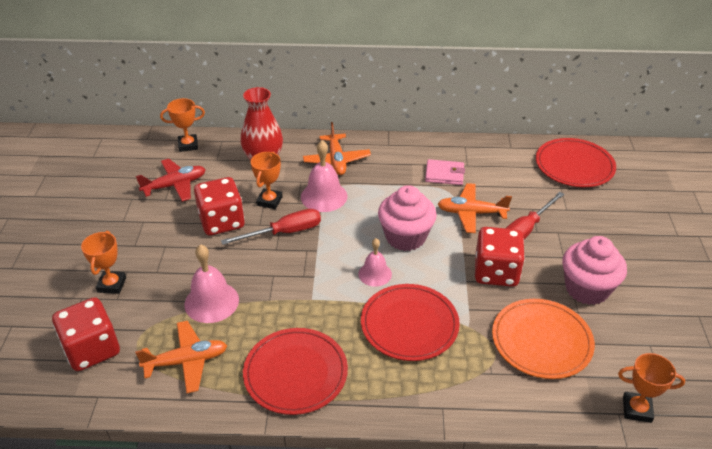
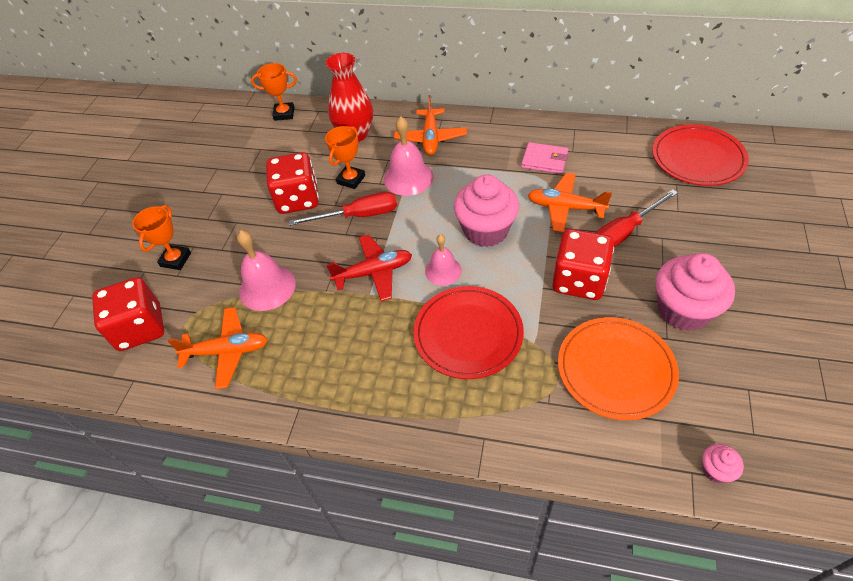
camera: 15 degrees right, 10 degrees up
(175, 185) = (261, 156): red plane -> red plane (374, 272)
(295, 373) = (334, 377): red plate -> none
(637, 409) = (716, 470): orange trophy -> pink cupcake

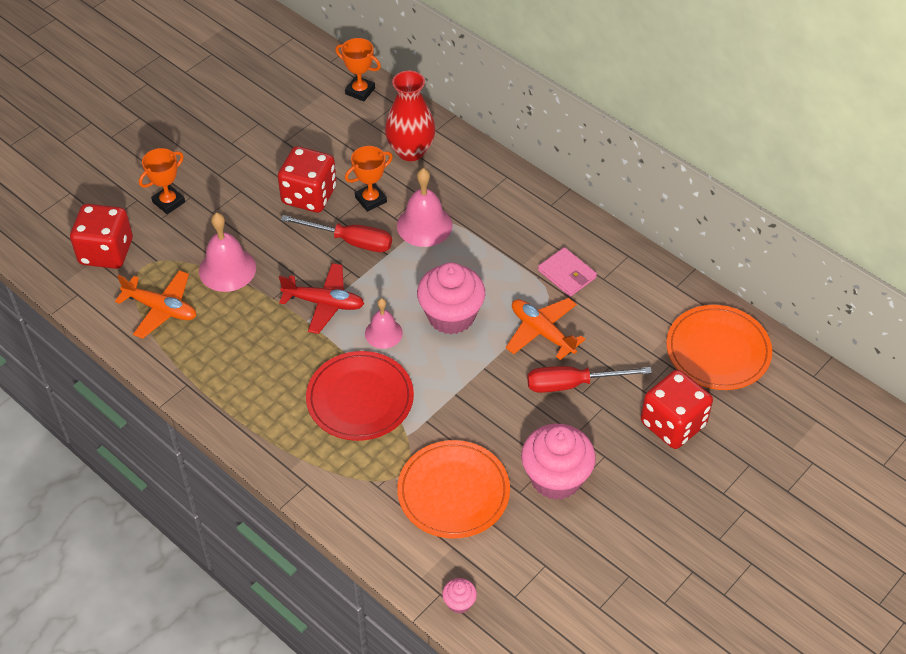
camera: 25 degrees right, 0 degrees up
(430, 138) = (479, 192): orange plane -> none
(579, 280) = (492, 405): red dice -> red dice (673, 424)
(698, 158) = (718, 350): red plate -> orange plate

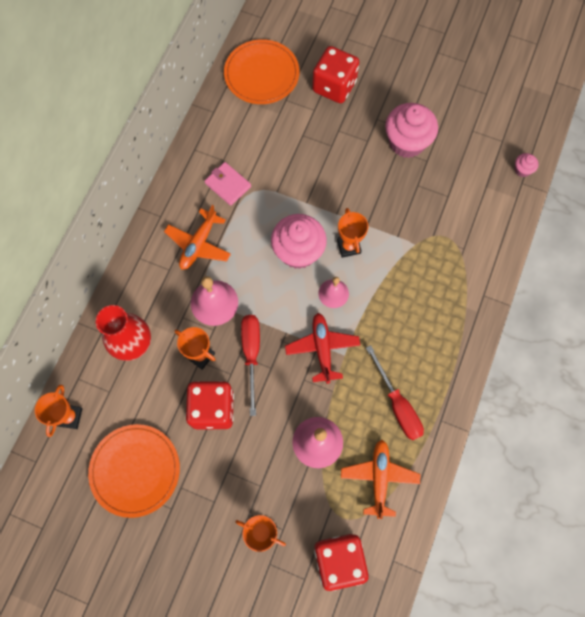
camera: 110 degrees left, 20 degrees up
(360, 398) = (398, 287): red plate -> none
(435, 366) = (348, 246): none -> orange trophy
(453, 492) = (446, 199): orange plate -> orange plate (135, 470)
(542, 332) = (289, 185): orange plane -> orange plane (199, 244)
(567, 274) = (228, 185): pink wallet -> pink wallet turned 75 degrees counterclockwise
(573, 384) = (326, 153): red screwdriver -> red screwdriver (397, 404)

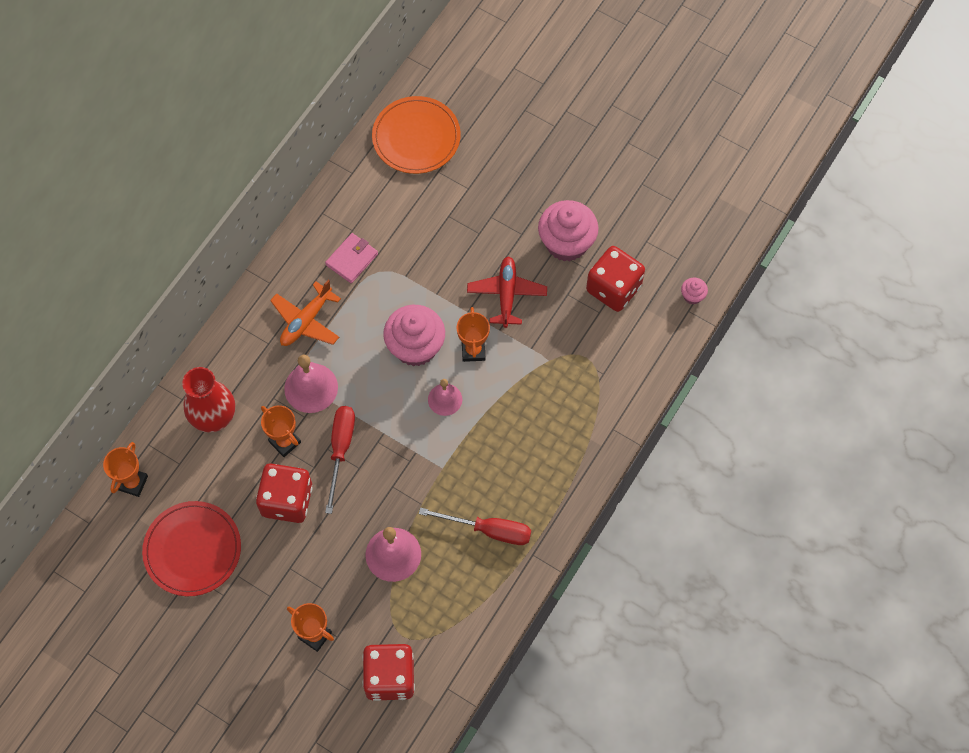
camera: 10 degrees right, 5 degrees down
(135, 470) = (192, 550): orange plate -> red plate
(228, 185) = (352, 259): pink wallet -> pink wallet turned 75 degrees clockwise
(322, 348) = (419, 457): red plane -> red plane (506, 294)
(334, 86) = (497, 165): red dice -> red dice (613, 288)
(379, 478) = (451, 602): orange plane -> none
(397, 404) = (488, 530): red screwdriver -> red screwdriver turned 60 degrees counterclockwise

